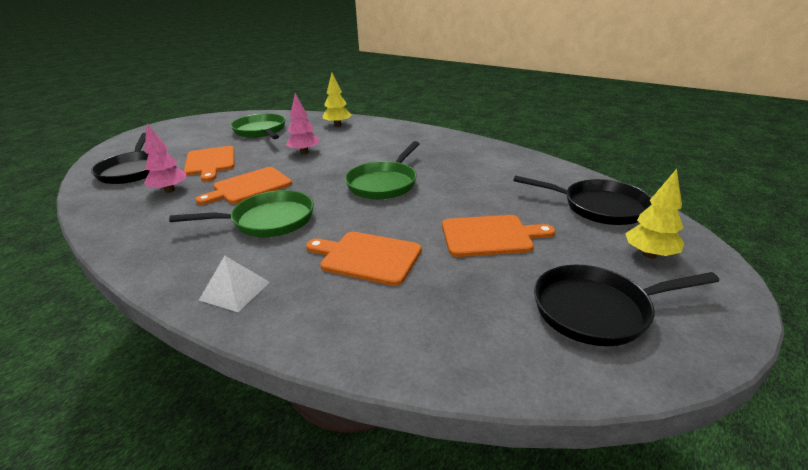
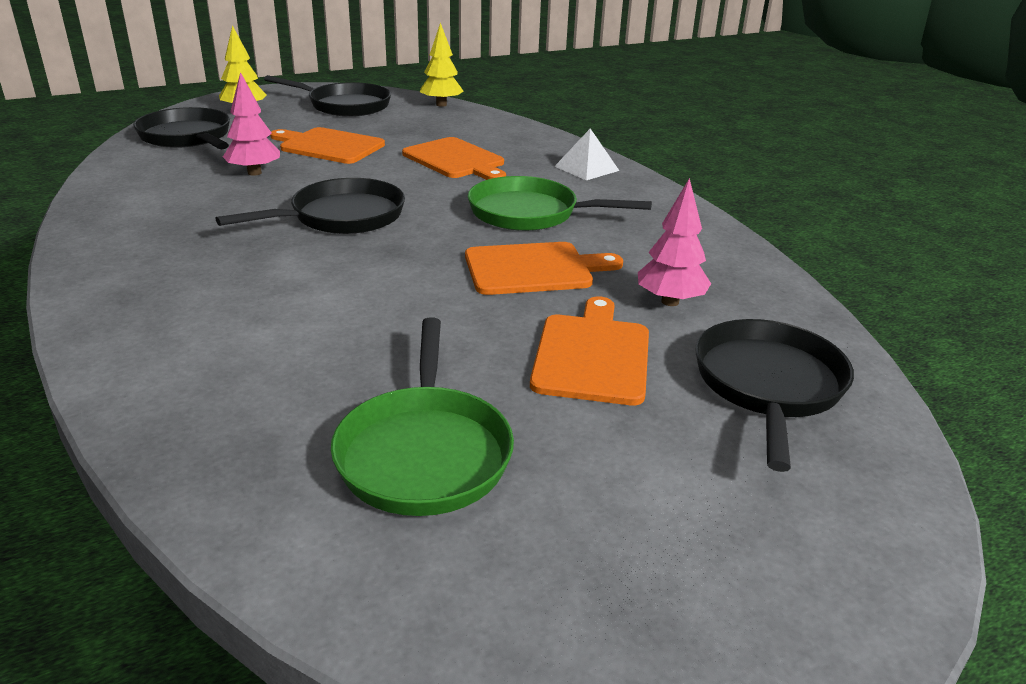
camera: 155 degrees left, 0 degrees up
(304, 152) = (387, 319): pink tree -> pink tree (254, 173)
(337, 125) = (209, 399): yellow tree -> yellow tree (441, 105)
(384, 183) = (341, 217): green pan -> black pan

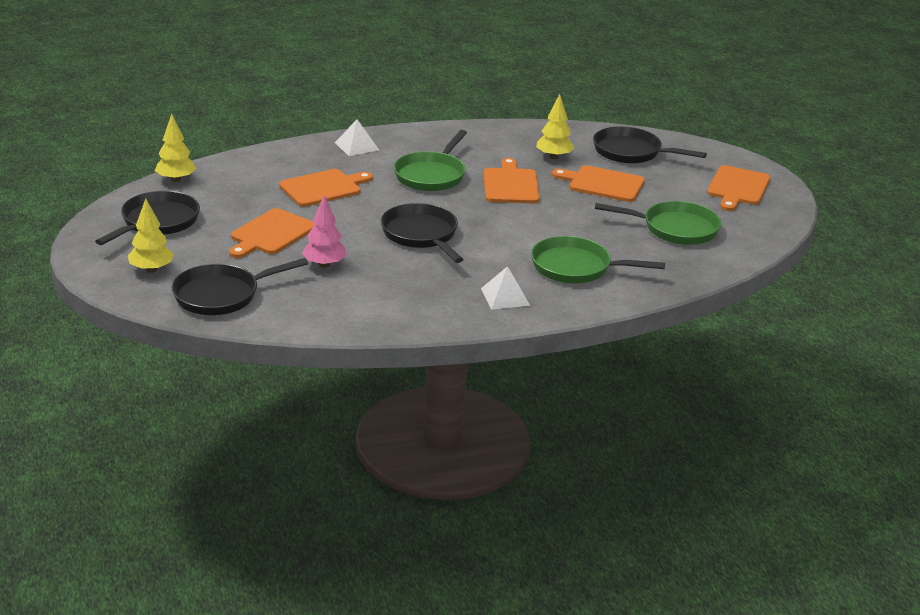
camera: 80 degrees left, 0 degrees up
(151, 280) = (505, 297): none -> white pyramid
(243, 337) = (576, 267): none -> green pan
(670, 302) = (554, 157): pink tree -> yellow tree
(703, 565) = (737, 187): none -> orange cutting board

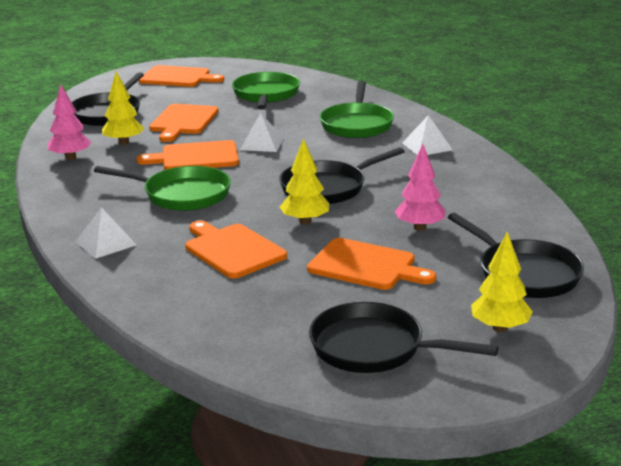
camera: 95 degrees left, 5 degrees down
(176, 180) = (238, 357): yellow tree -> yellow tree (305, 221)
(524, 136) = (70, 158): none -> pink tree
(535, 215) = (261, 143): none -> white pyramid

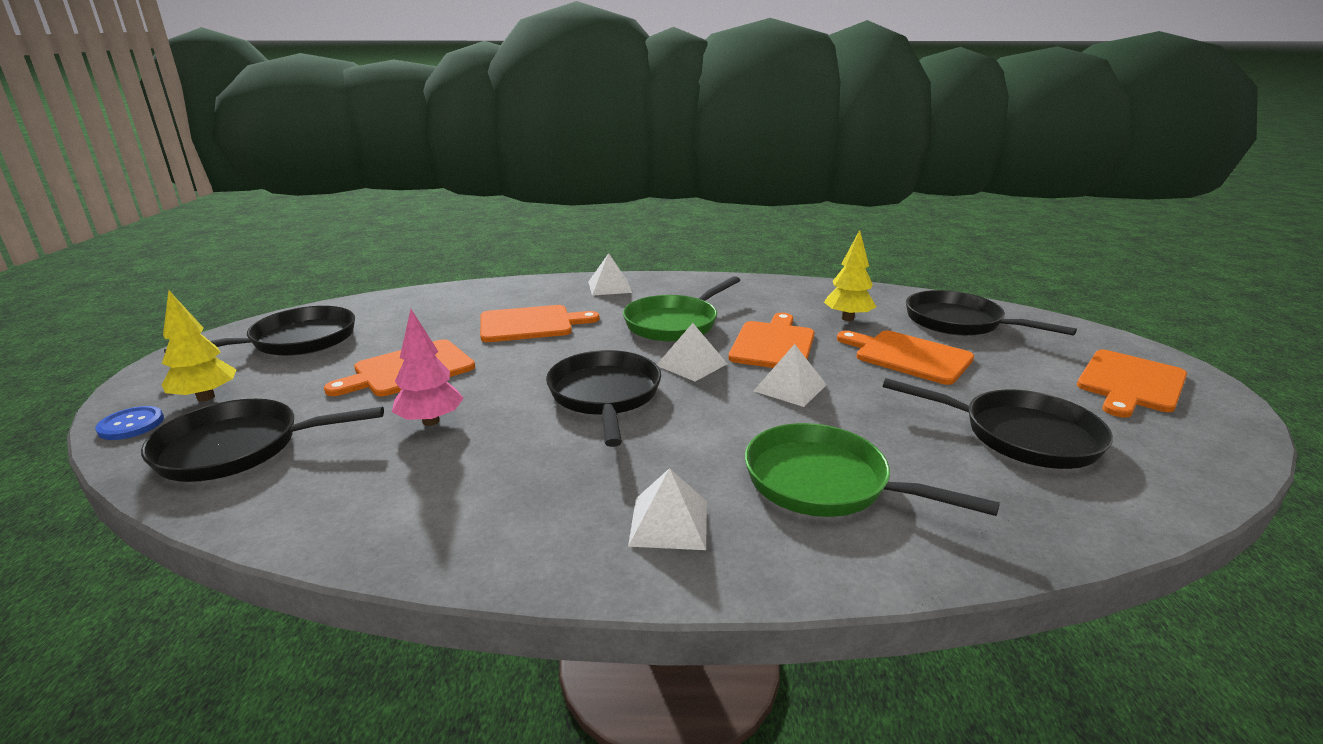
camera: 115 degrees right, 0 degrees up
(70, 158) = (818, 294): pink tree -> none
(254, 174) = (691, 364): none -> white pyramid
(266, 95) = (1021, 435): green pan -> black pan
(305, 221) = (539, 364): yellow tree -> none
(563, 333) = (131, 425): none -> blue button

